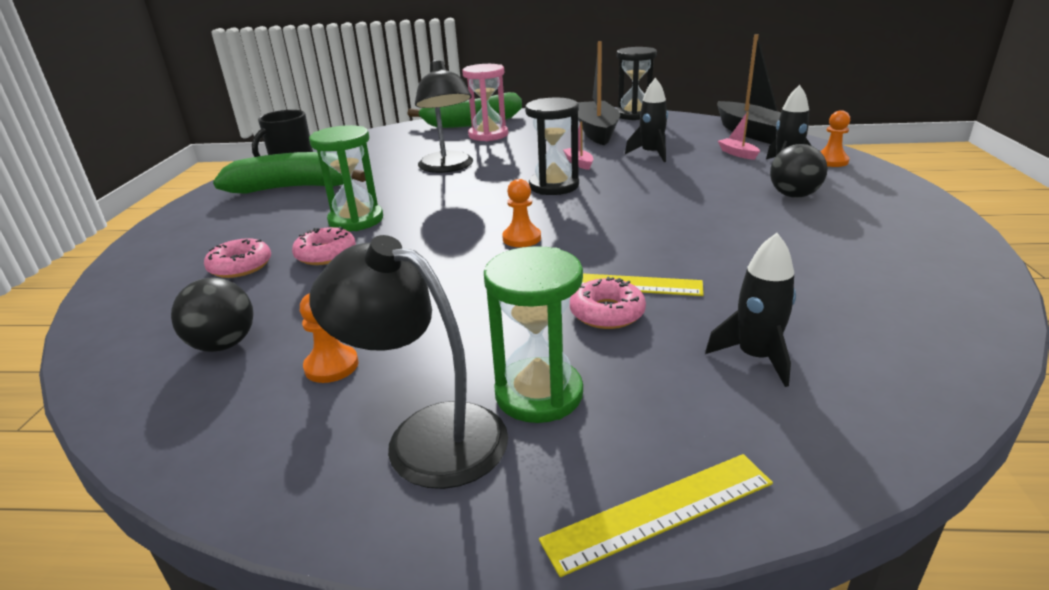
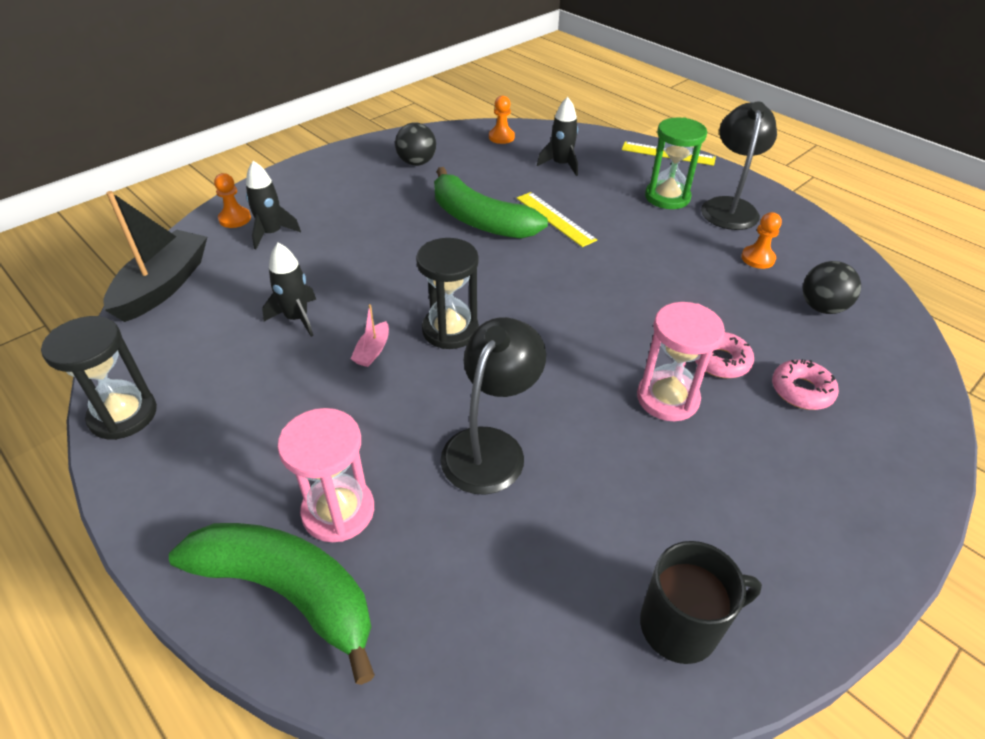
camera: 140 degrees left, 15 degrees up
(295, 188) = (701, 536): green banana -> green banana (480, 220)
(356, 220) = (667, 398): green hourglass -> pink hourglass
(426, 435) = (729, 207): black lamp -> black lamp turned 150 degrees counterclockwise
(521, 238) = (560, 285): orange pawn -> orange pawn (501, 137)
(597, 132) = (238, 404): black boat -> none
(607, 313) = (588, 210): pink donut -> none
(737, 154) = (251, 268): pink boat -> none
(793, 195) = (340, 211): black ball -> black ball (417, 163)

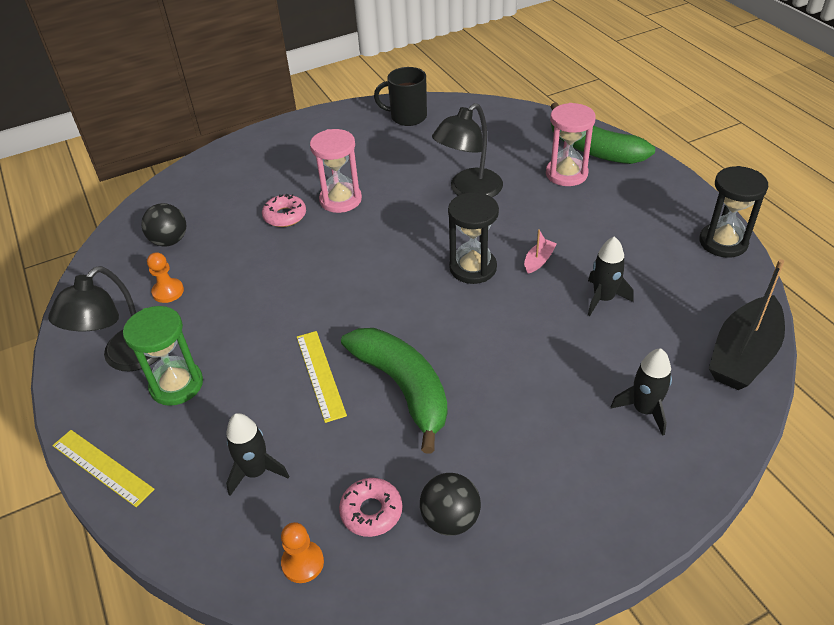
camera: 160 degrees left, 0 degrees up
(235, 219) = (695, 444): orange pawn -> none
(801, 391) = (251, 192): pink donut -> pink donut (371, 511)

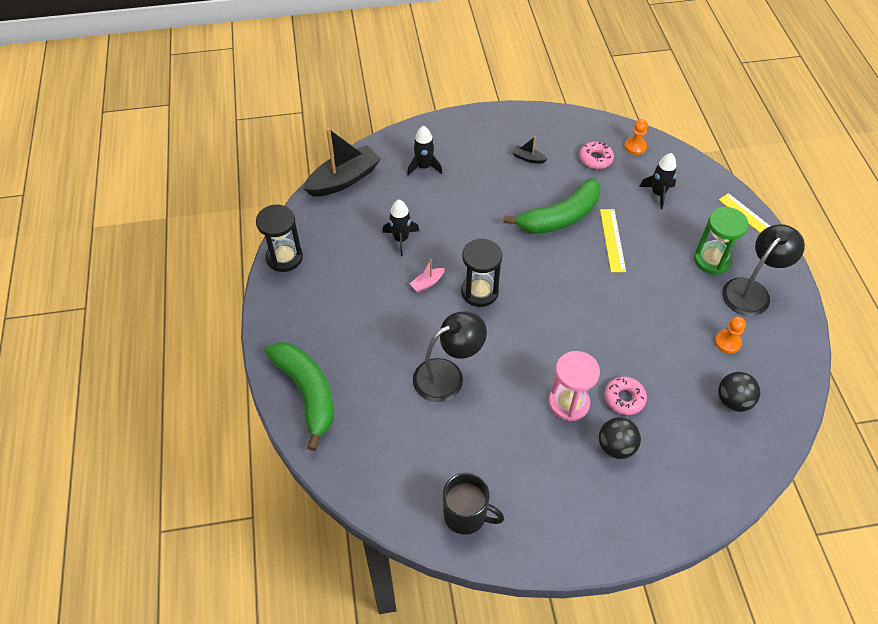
camera: 165 degrees left, 10 degrees up
(403, 387) = (560, 217): green banana -> green banana turned 105 degrees counterclockwise
(450, 519) = (555, 145): black ball -> black ball (616, 447)
(487, 477) = (528, 158): none -> black boat
(566, 174) = (351, 367): pink hourglass -> none

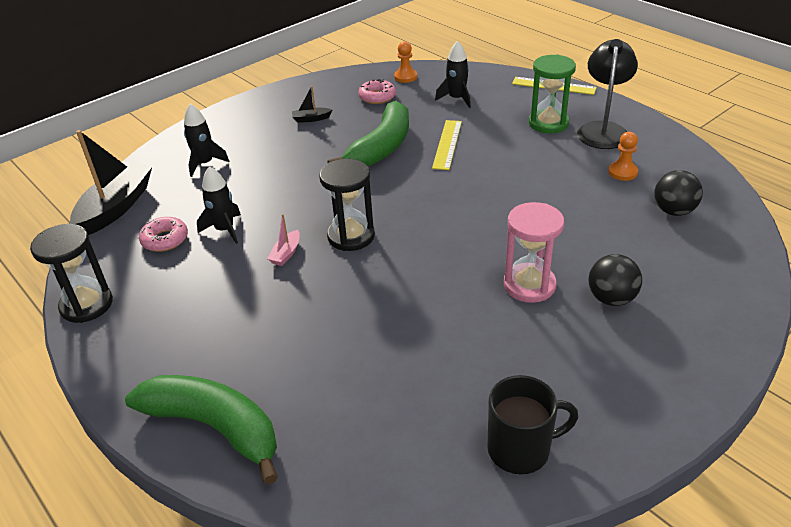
camera: 30 degrees left, 15 degrees down
(447, 375) = (379, 323): black lamp -> none
(612, 240) = (447, 144): yellow ruler -> yellow ruler turned 45 degrees clockwise
(624, 398) = (578, 255): pink donut -> pink donut (165, 239)

